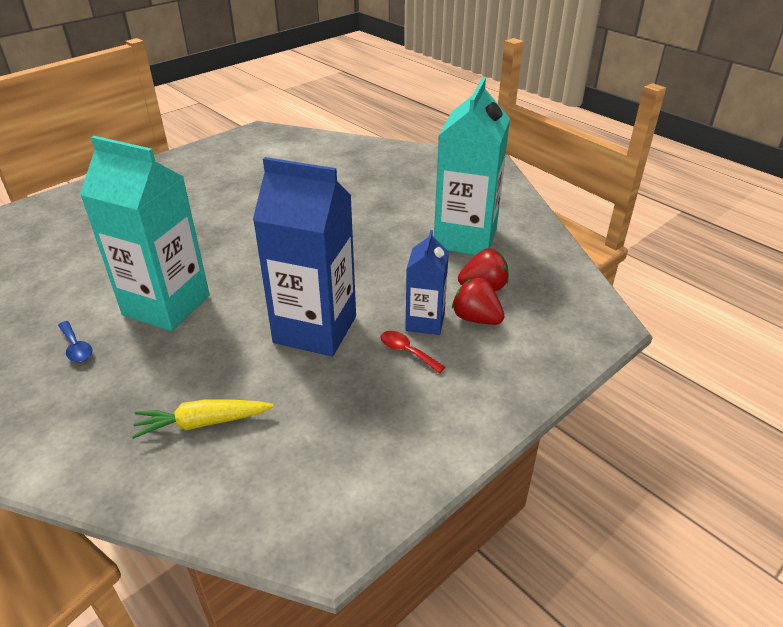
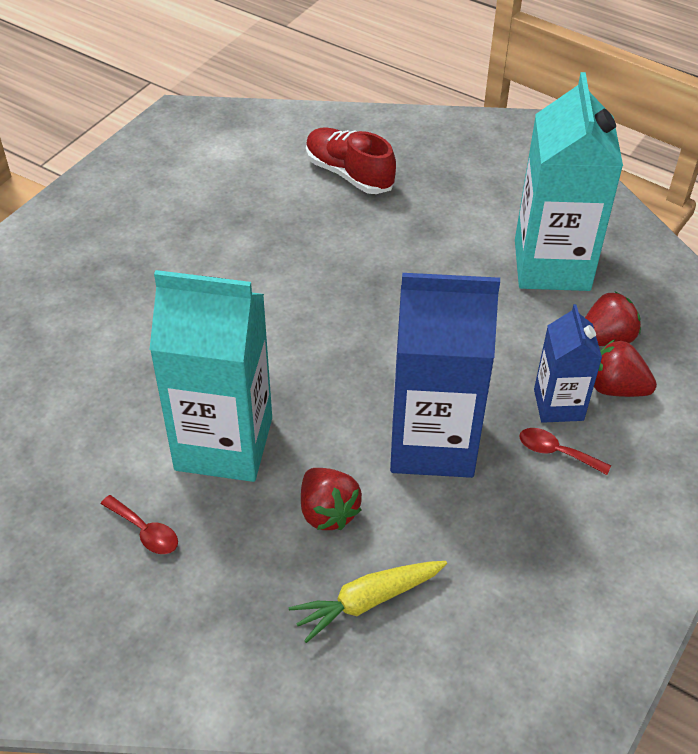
camera: 15 degrees left, 10 degrees up
(76, 347) = (145, 531): blue spoon -> red spoon
(211, 359) = (328, 512): none -> red strawberry
(349, 171) = (349, 174): none -> red shoe

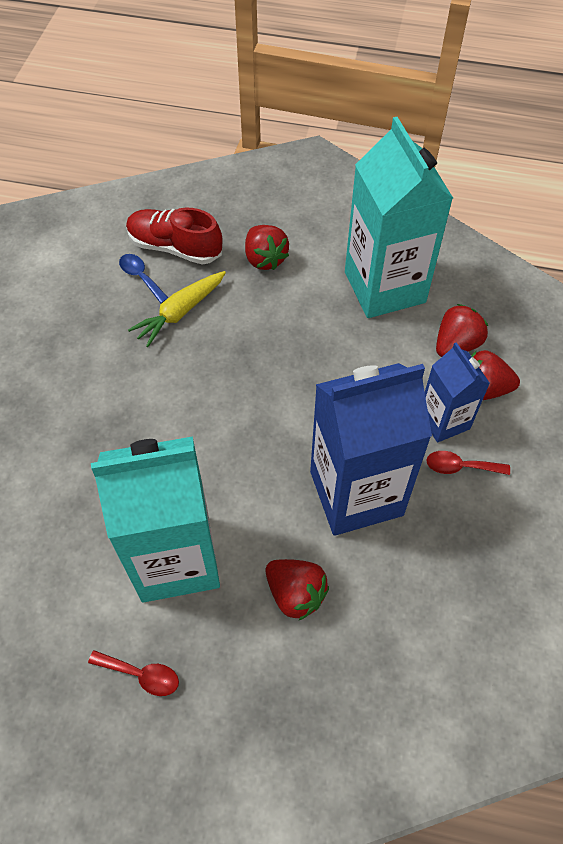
camera: 20 degrees left, 10 degrees up
(303, 191) = (141, 277): none -> blue spoon
(367, 601) = (365, 669): yellow carrot -> yellow carrot (180, 312)
(436, 207) = (265, 259): none -> red strawberry

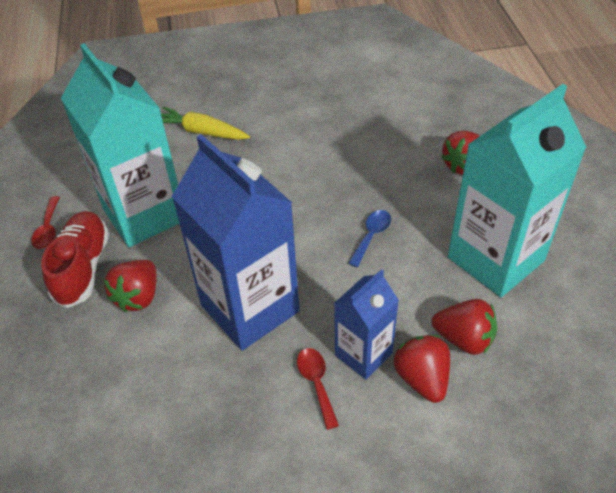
camera: 70 degrees right, 10 degrees down
(141, 277) = (388, 103): blue spoon -> blue spoon (371, 236)
(175, 247) = (433, 110): red shoe -> red shoe (83, 267)
(180, 312) = (369, 136): yellow carrot -> yellow carrot (201, 132)

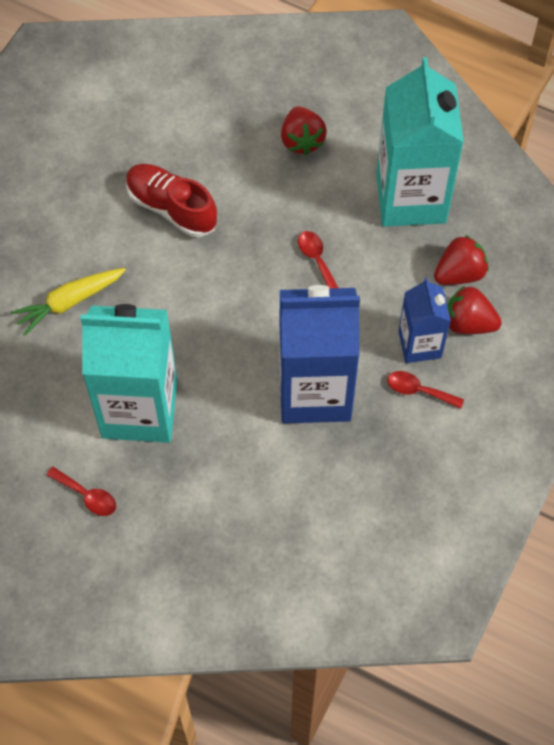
camera: 55 degrees left, 15 degrees up
(83, 267) = (162, 489): red shoe -> red shoe (171, 208)
(138, 297) = (233, 464): red strawberry -> none
(371, 236) = (316, 260): blue spoon -> red spoon

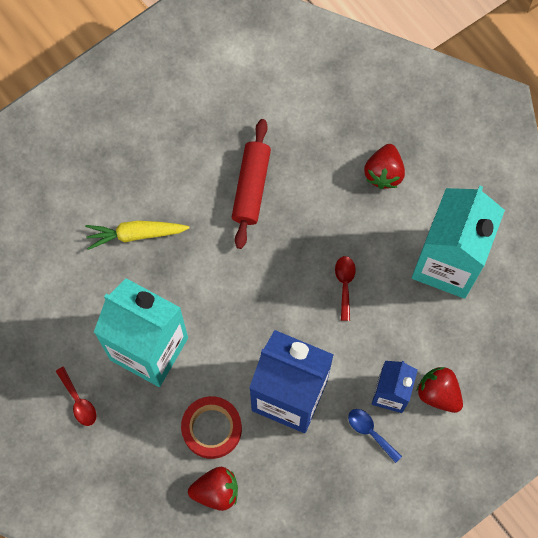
camera: 25 degrees right, 10 degrees up
(171, 208) = (251, 187): red shoe -> red rolling pin
(248, 460) = (211, 428): none -> red tape
(418, 390) = (370, 432): red spoon -> blue spoon
(459, 273) = (453, 347): red strawberry -> red strawberry (216, 491)

